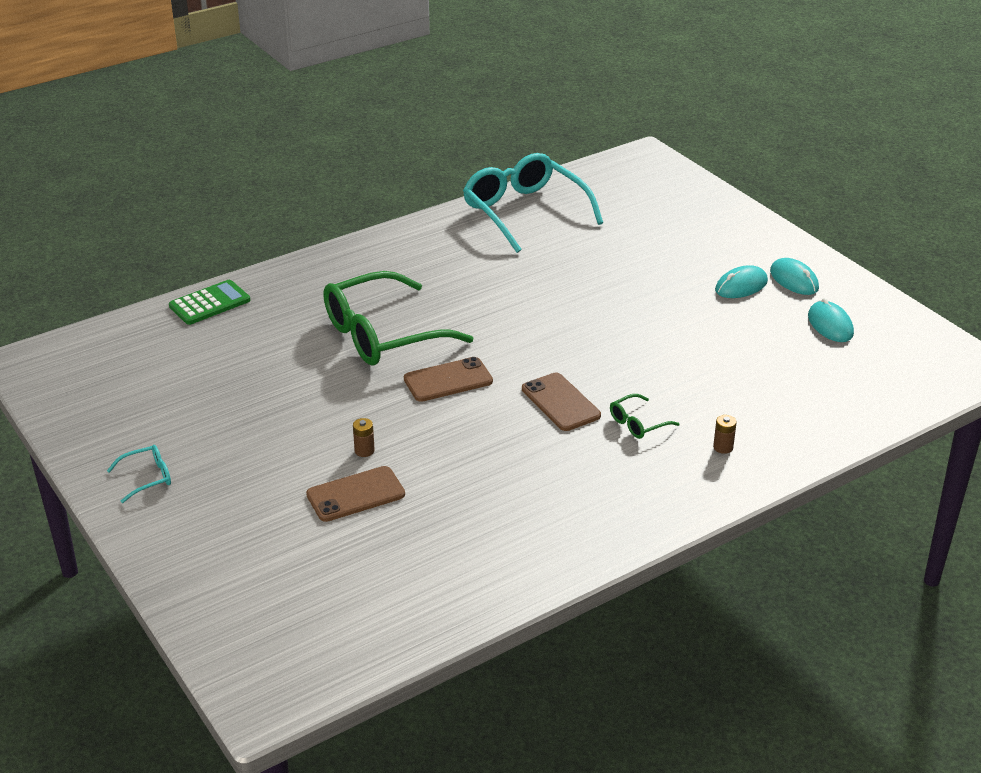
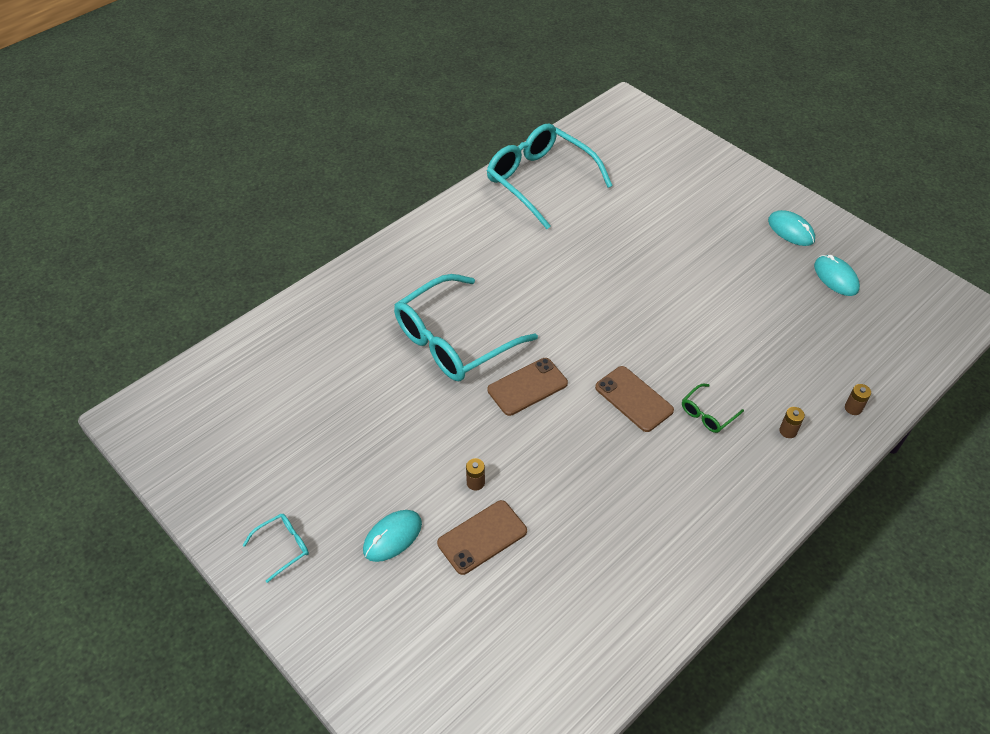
camera: 10 degrees left, 15 degrees up
(210, 303) = (285, 324): green calculator -> none
(382, 335) = (453, 341): green glasses -> turquoise glasses
(741, 286) = (749, 243): turquoise mouse -> turquoise mouse (392, 537)
(805, 436) = (853, 408): none -> brown battery

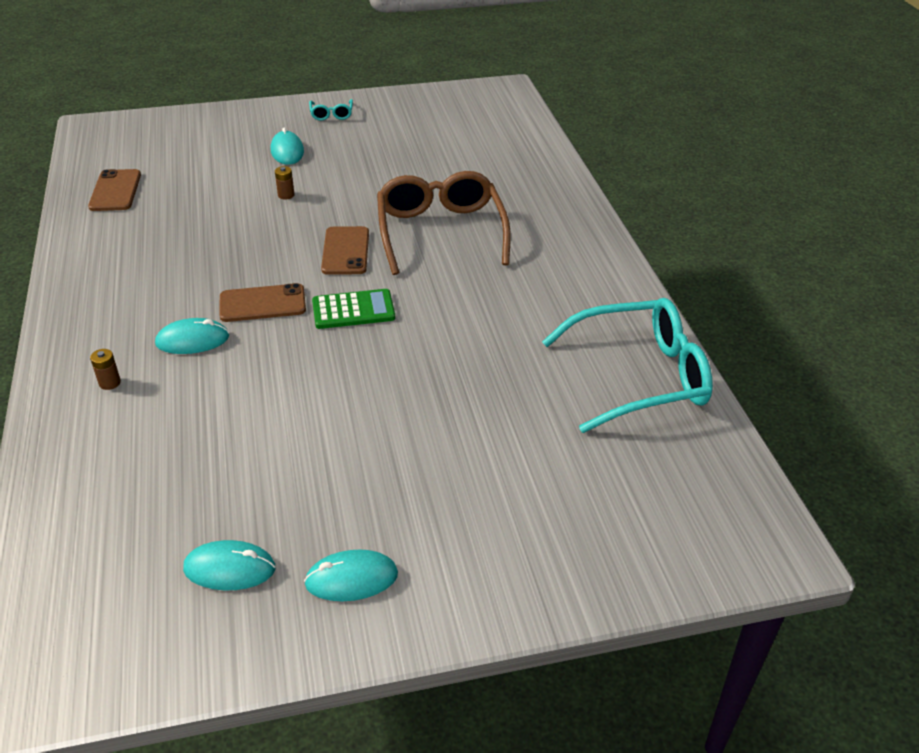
camera: 120 degrees right, 10 degrees down
(453, 341) = (440, 232): turquoise glasses -> brown glasses
(482, 537) = (239, 183): brown phone -> brown phone (115, 191)
(594, 341) = (353, 310): none -> green calculator
(707, 414) = (192, 340): green glasses -> turquoise mouse
(853, 408) = (67, 448): brown battery -> none

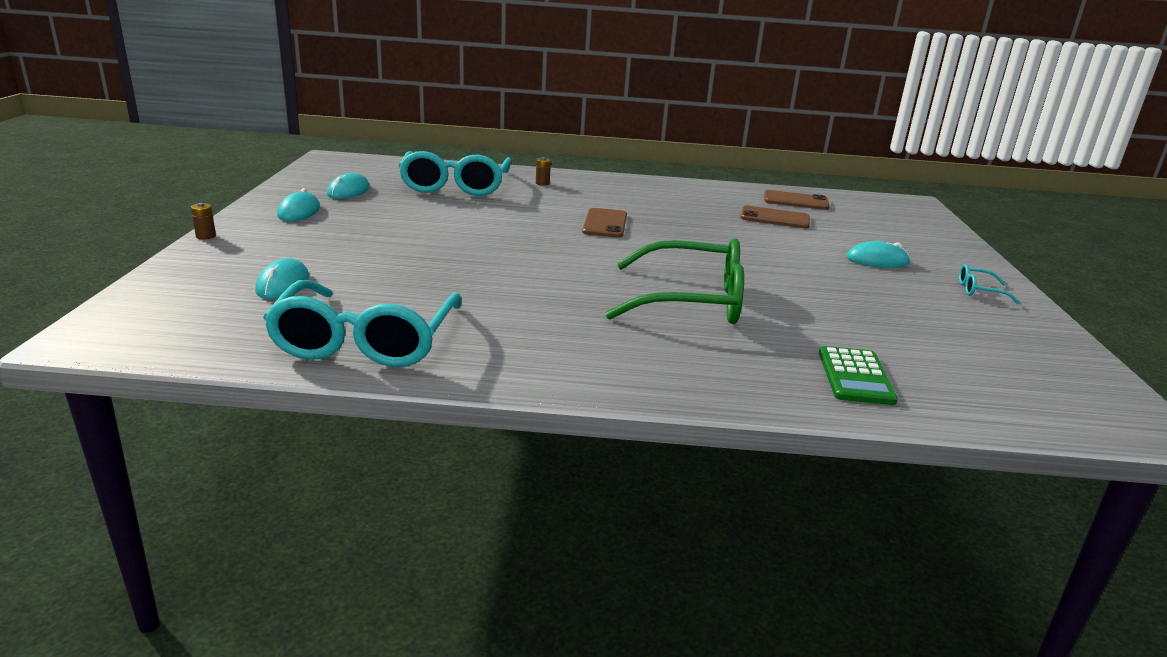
camera: 105 degrees right, 15 degrees down
(156, 462) = (455, 186): none -> turquoise glasses
(192, 340) = (572, 203): turquoise mouse -> turquoise mouse (283, 284)
(286, 195) = (782, 250): brown battery -> brown battery (206, 236)
(345, 251) = (671, 258): brown phone -> brown phone (774, 218)
(353, 310) = (575, 248): green calculator -> green calculator (855, 376)
(440, 232) = (692, 301): brown glasses -> green glasses

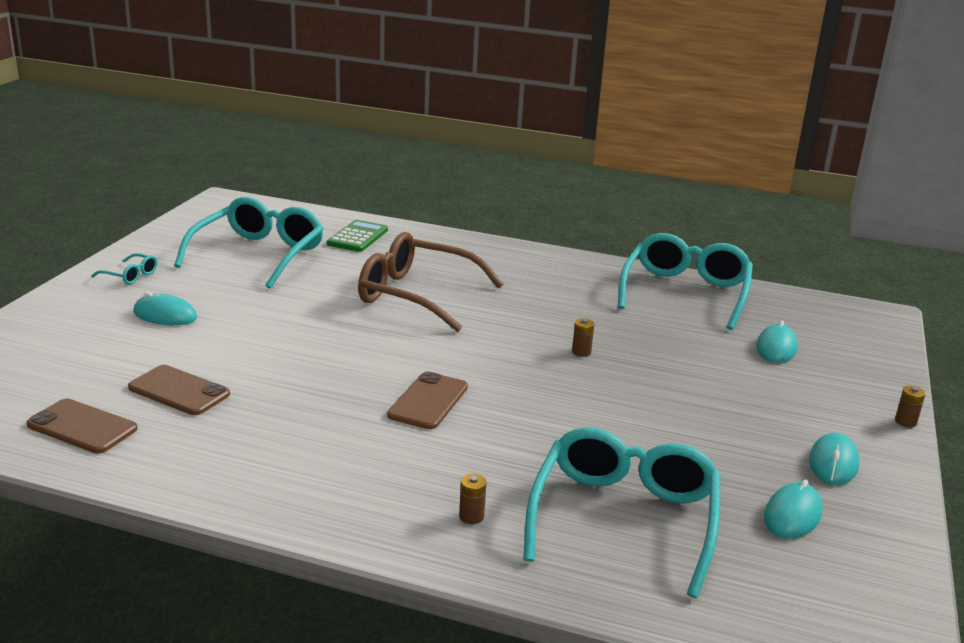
camera: 165 degrees left, 0 degrees up
(495, 263) = (581, 352): none -> brown battery
(692, 301) = (416, 295): green glasses -> brown glasses
(918, 331) = (259, 254): none -> turquoise glasses

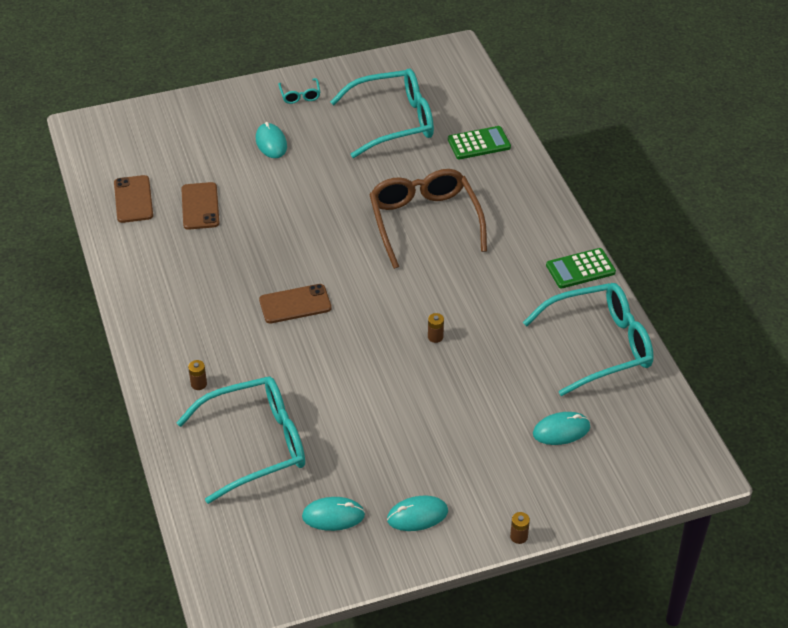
camera: 55 degrees right, 20 degrees up
(580, 263) = (580, 269): none -> green calculator

